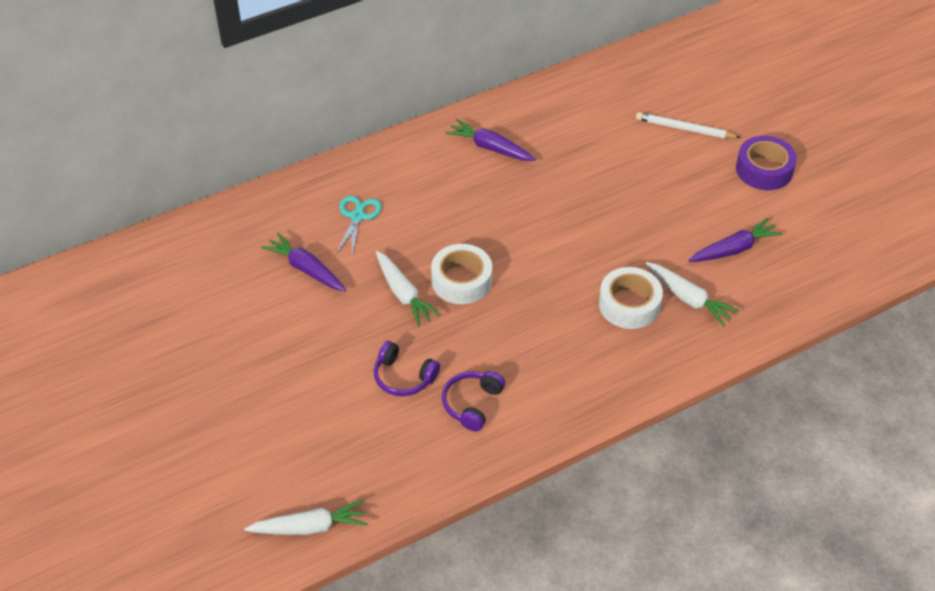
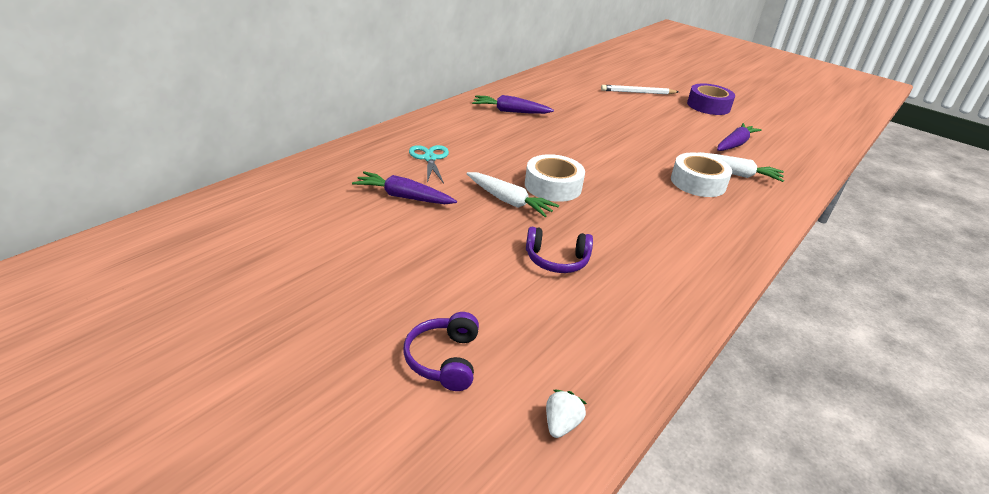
camera: 25 degrees left, 15 degrees down
(310, 527) = (561, 424): white carrot -> white strawberry
(472, 404) = (637, 269): purple headphones -> purple headphones (443, 359)

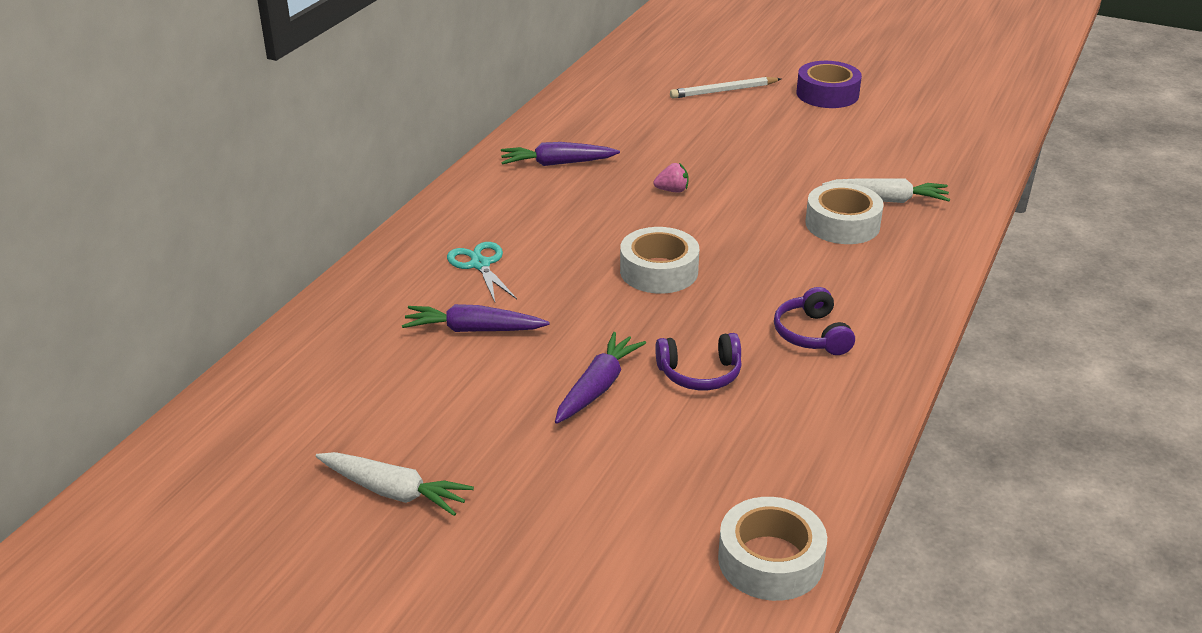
camera: 10 degrees left, 0 degrees up
(443, 359) = (617, 522): purple headphones -> purple headphones (811, 334)
(509, 201) = (611, 306): white carrot -> white carrot (394, 492)
(561, 424) = (770, 560): white strawberry -> white tape
(582, 140) = (672, 190): none -> pink strawberry
(734, 144) = (876, 152): purple carrot -> purple carrot (598, 387)

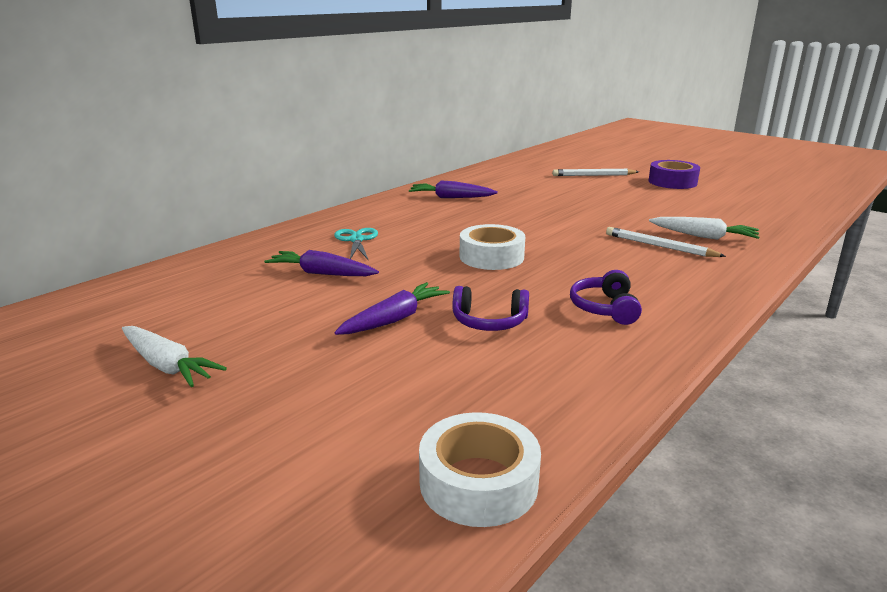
camera: 15 degrees right, 10 degrees down
(672, 190) = (528, 217): pink strawberry -> none
(842, 224) = (659, 246): white tape -> white pencil

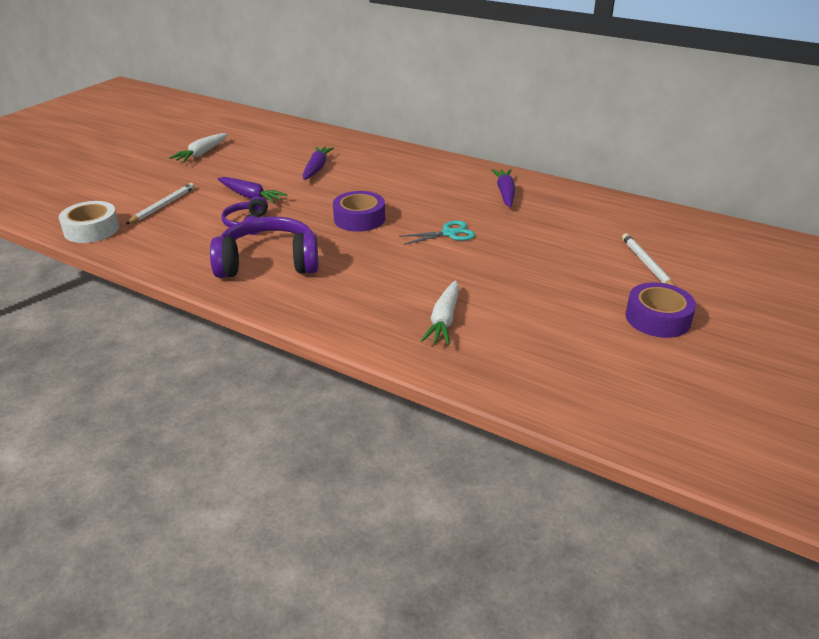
camera: 80 degrees right, 10 degrees up
(356, 240) = (381, 170): turquoise scissors -> turquoise scissors (449, 233)
(491, 257) = (359, 219): white tape -> purple tape
(604, 308) = (268, 262): purple headphones -> purple headphones, size x1.87
(659, 246) = (406, 293): white pencil -> white pencil (163, 206)

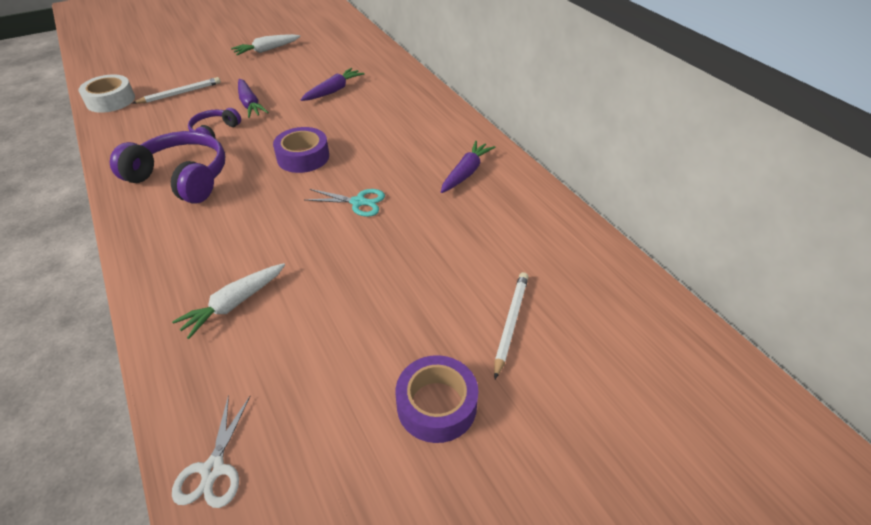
camera: 30 degrees right, 10 degrees up
(565, 403) = (213, 469): none -> white scissors

